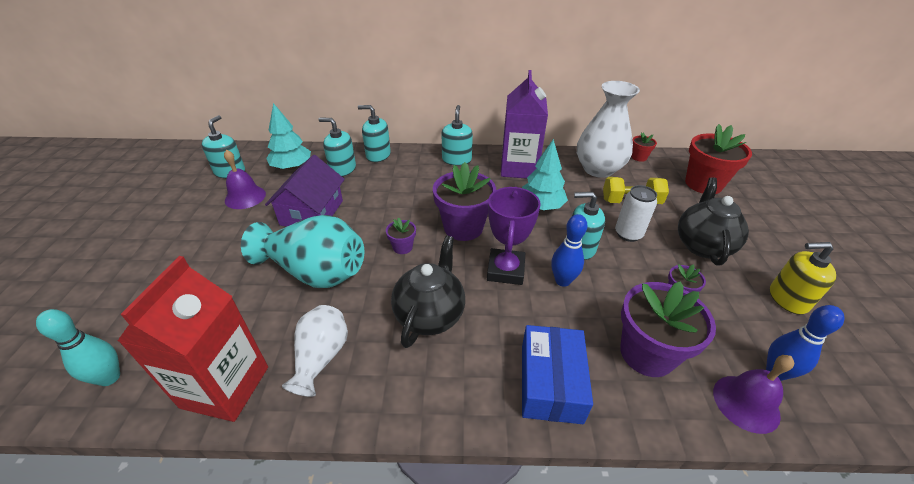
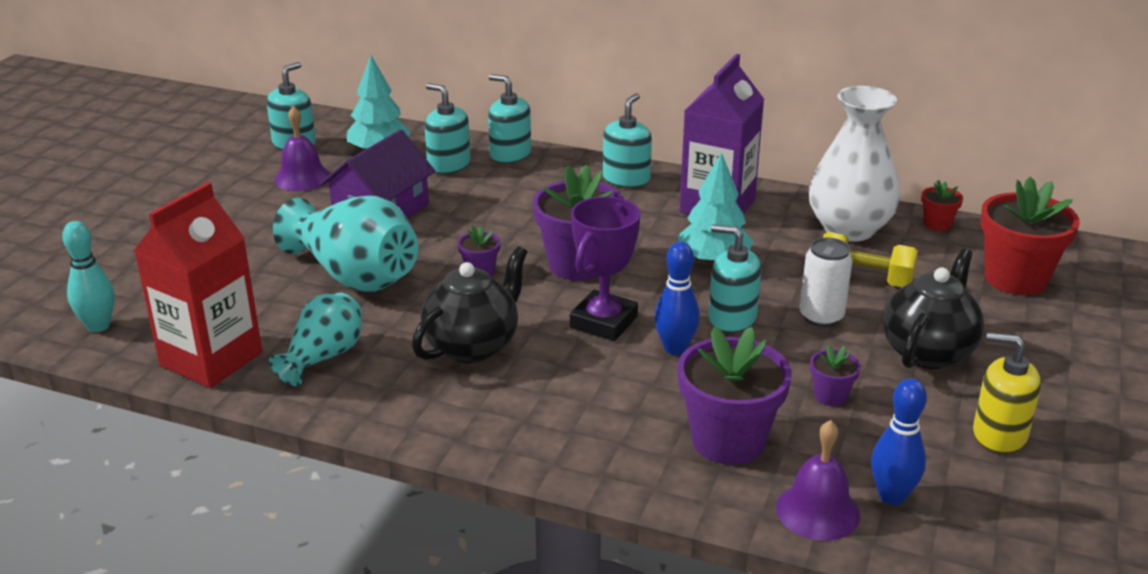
camera: 20 degrees right, 10 degrees down
(321, 357) = (323, 357): white vase -> turquoise vase
(550, 382) = (579, 437): blue box -> none

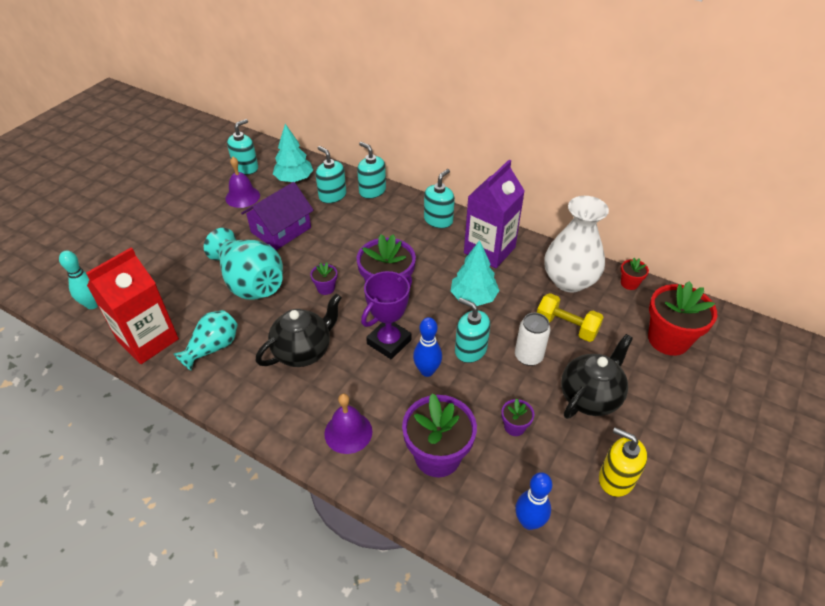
camera: 10 degrees right, 15 degrees up
(817, 511) = (477, 527): purple bell -> purple bell (348, 432)

